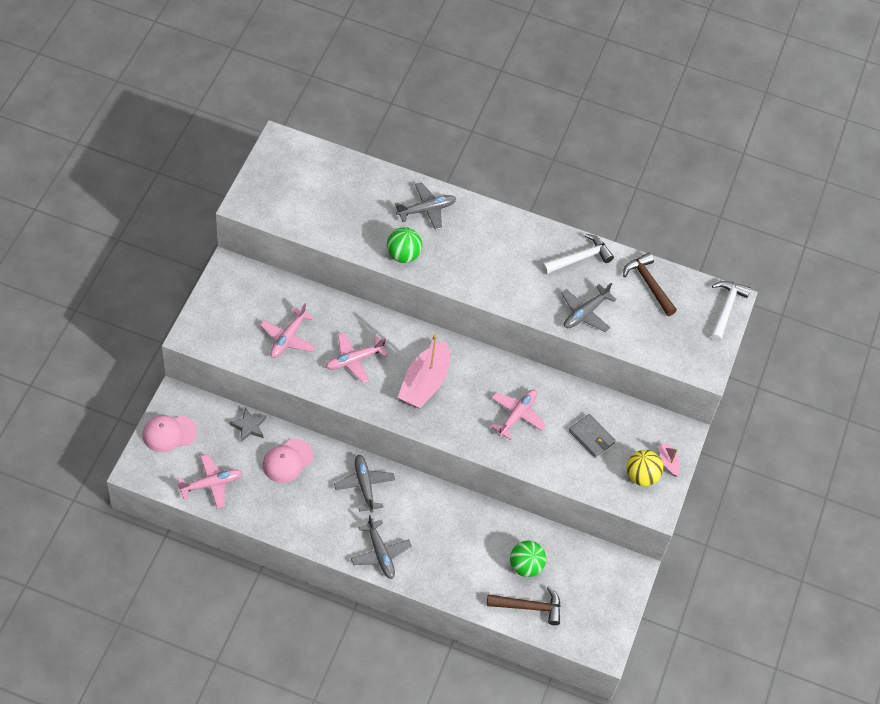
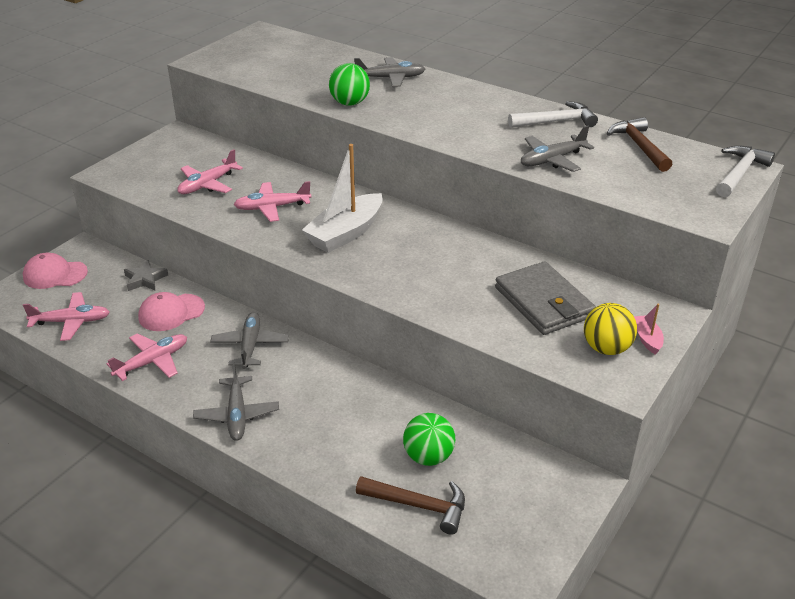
camera: 20 degrees right, 20 degrees down
(424, 383) = (345, 233): pink boat -> white boat
(517, 415) = (450, 272): pink plane -> pink plane (152, 362)
(591, 437) = (543, 302): grey wallet -> grey wallet, size x1.64

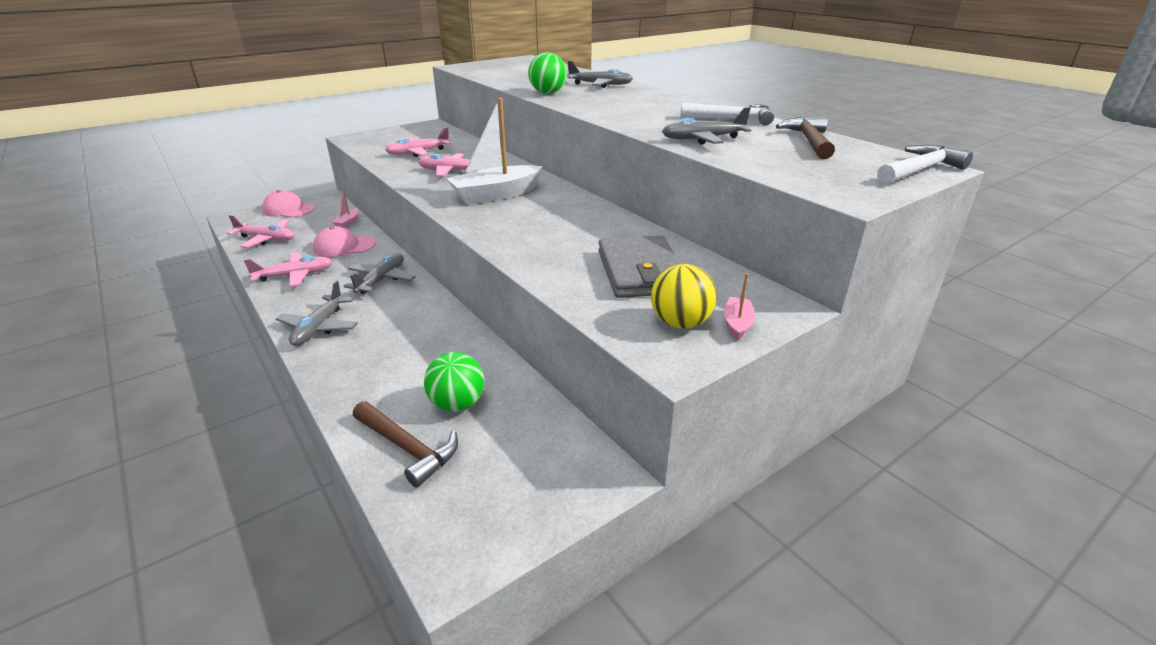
camera: 20 degrees right, 5 degrees down
(145, 279) = (348, 223): grey star -> pink boat

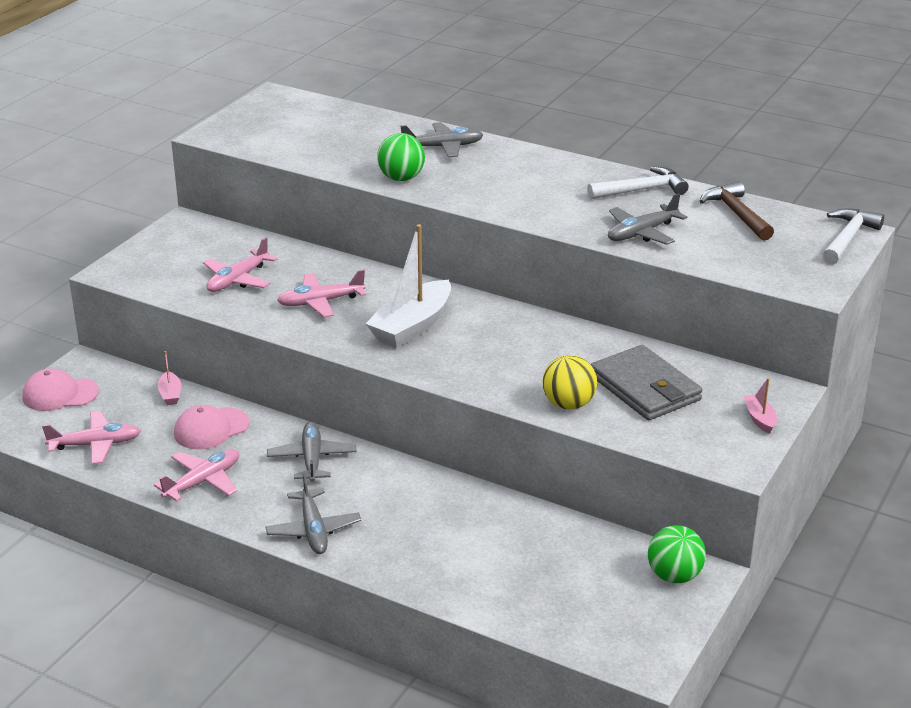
camera: 25 degrees left, 0 degrees up
(407, 448) = (529, 605): brown hammer -> none
(457, 404) = (533, 558): green ball -> green ball (674, 576)
(680, 323) = (717, 430): yellow ball -> yellow ball (568, 404)

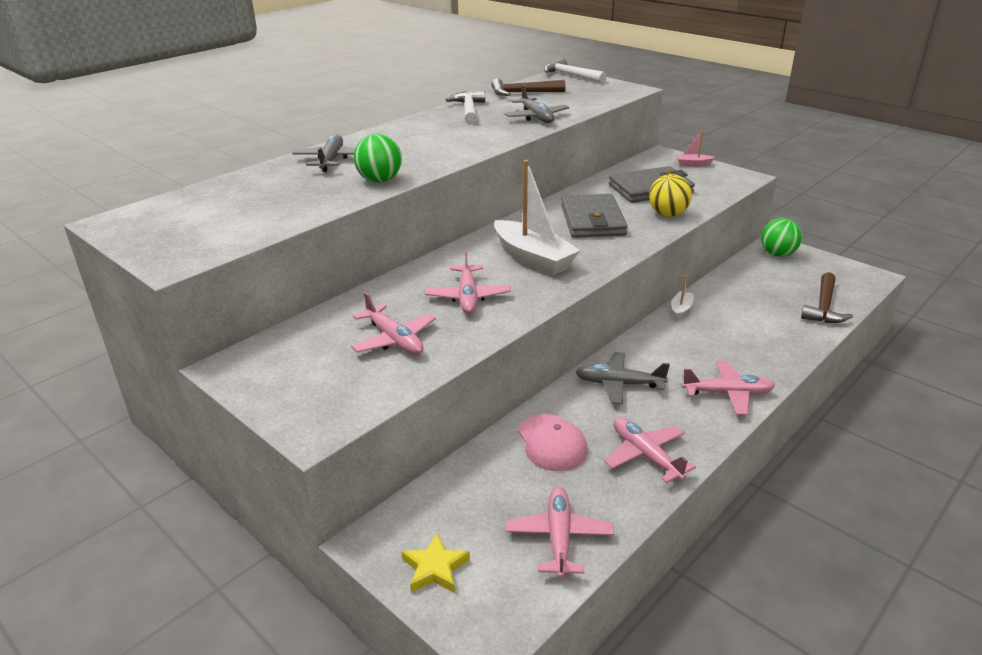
camera: 75 degrees left, 0 degrees up
(60, 394) = (435, 568): pink cap -> yellow star
(170, 394) = (474, 468): pink boat -> none
(313, 530) = (728, 393): grey plane -> pink plane
(479, 493) = (681, 309): none -> white boat
(524, 353) = (592, 220): none -> grey wallet
(533, 612) = (824, 307): none -> brown hammer

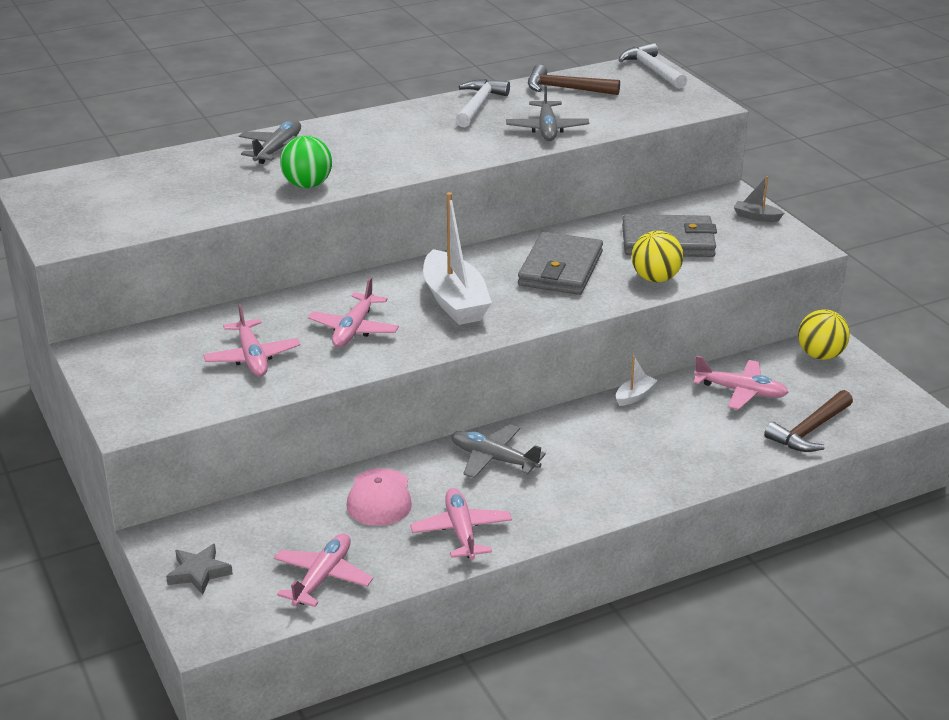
camera: 20 degrees right, 0 degrees up
(435, 568) = (199, 573): yellow star -> grey star
(693, 164) = (756, 217): pink boat -> grey boat
(728, 393) = (601, 496): pink plane -> pink plane (741, 391)
(777, 254) = (820, 355): green ball -> yellow ball

